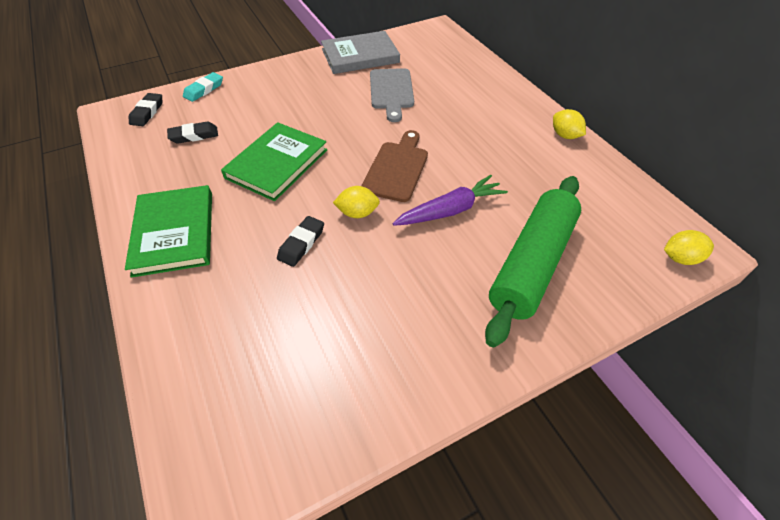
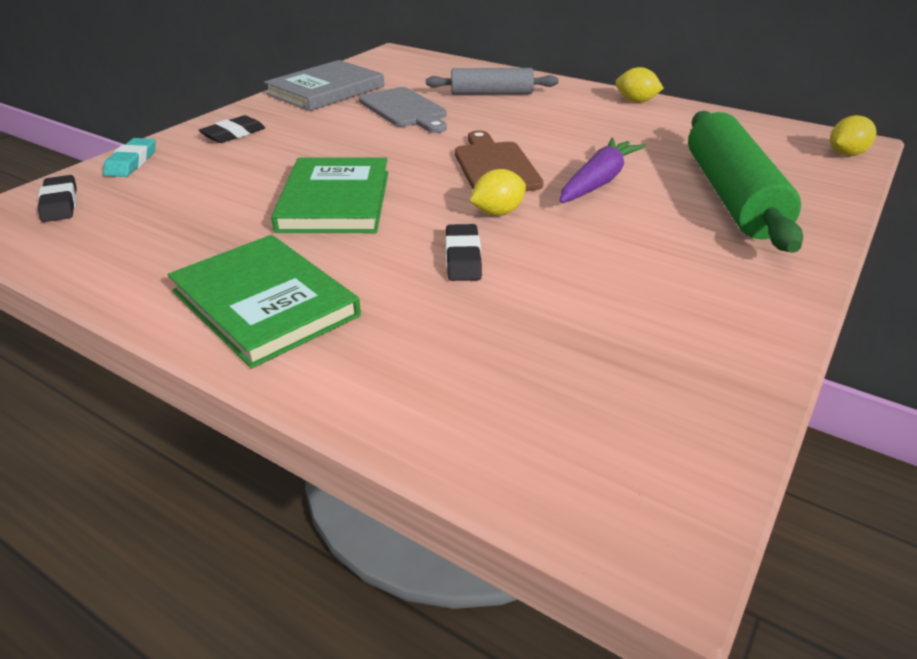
camera: 30 degrees left, 15 degrees down
(194, 135) = (172, 207): black eraser -> black eraser (233, 134)
(464, 92) = (491, 93): none -> grey rolling pin

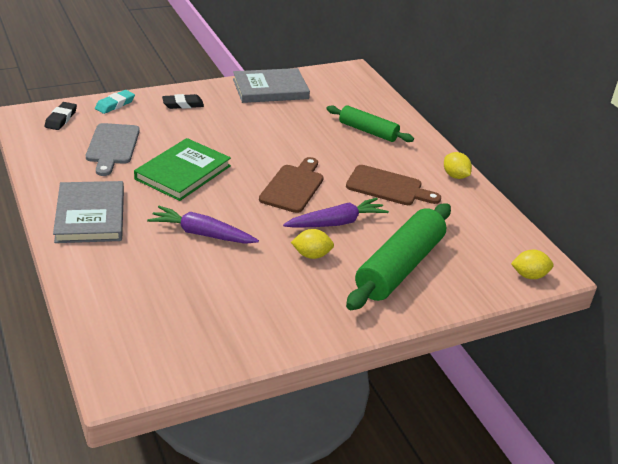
camera: 30 degrees right, 0 degrees up
(264, 303) = (90, 215): green book -> grey book
(404, 110) = (297, 123): grey cutting board -> grey cutting board (112, 146)
(463, 258) = (202, 234): black eraser -> purple carrot
(491, 93) = (368, 131): grey rolling pin -> green rolling pin
(497, 213) = (253, 217): yellow lemon -> yellow lemon (311, 255)
(592, 131) = (388, 187): none -> brown cutting board

